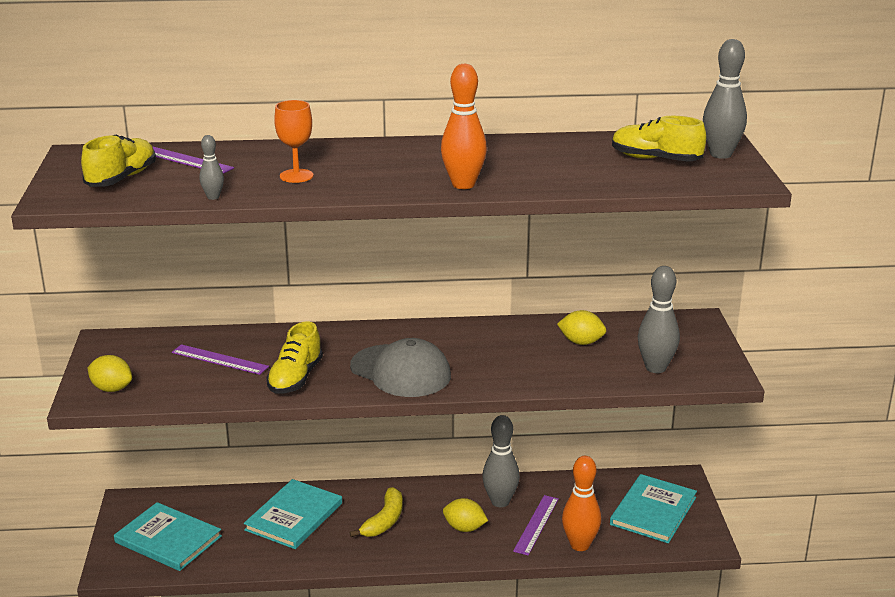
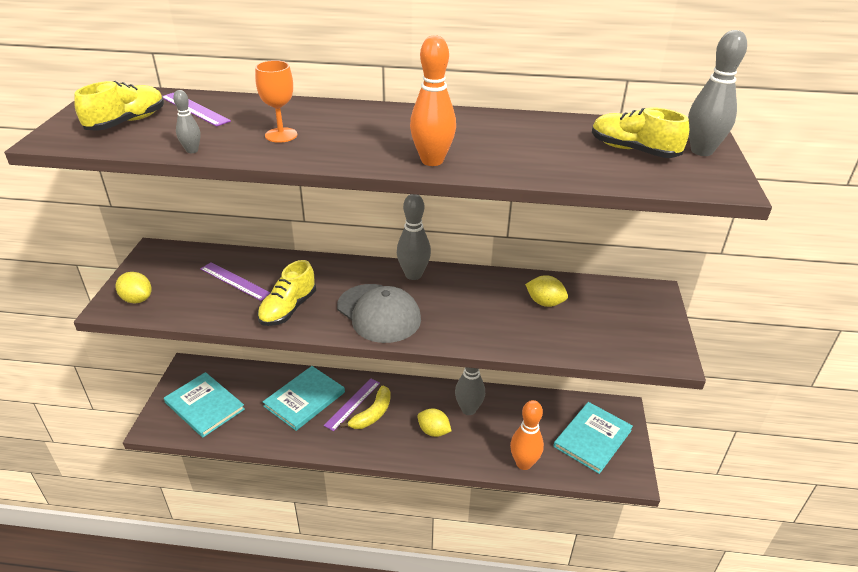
camera: 10 degrees right, 10 degrees up
(536, 524) = (492, 437): purple ruler -> purple ruler (353, 404)
(655, 368) = (606, 340): grey bowling pin -> grey bowling pin (413, 275)

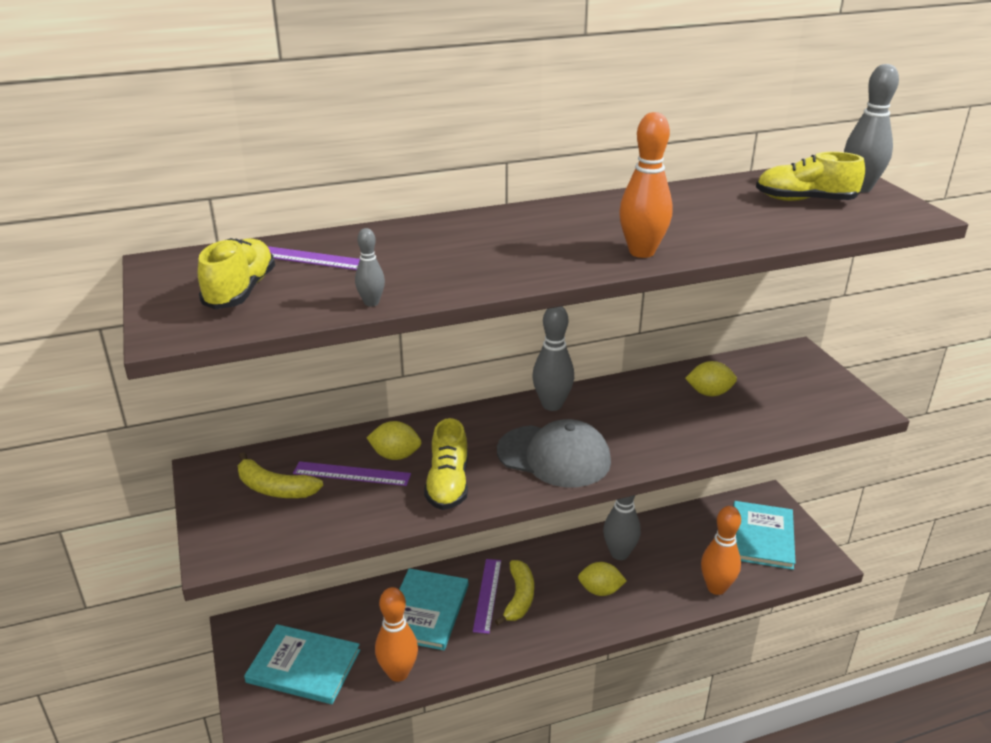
camera: 25 degrees left, 5 degrees down
(137, 299) = (245, 534): yellow lemon -> yellow lemon (395, 455)
(181, 275) = (274, 488): none -> yellow banana
(256, 434) = (398, 673): none -> orange bowling pin
(281, 135) = (449, 263): orange goblet -> none

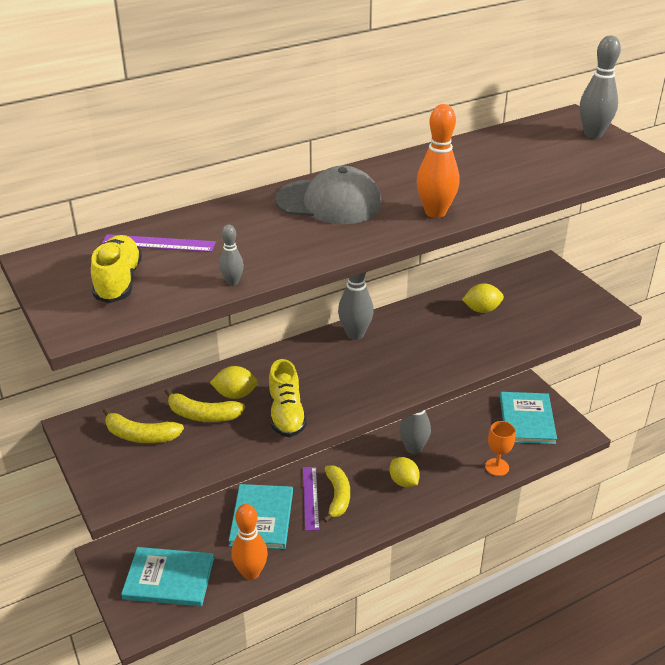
camera: 10 degrees left, 5 degrees up
(352, 474) = (203, 415): purple ruler -> yellow banana
(554, 456) = (367, 380): grey cap -> grey cap (329, 202)
(600, 590) = (403, 482): yellow lemon -> yellow lemon turned 60 degrees clockwise
(716, 588) = (497, 467): orange bowling pin -> orange goblet
(805, 200) = (552, 150): yellow shoe -> none

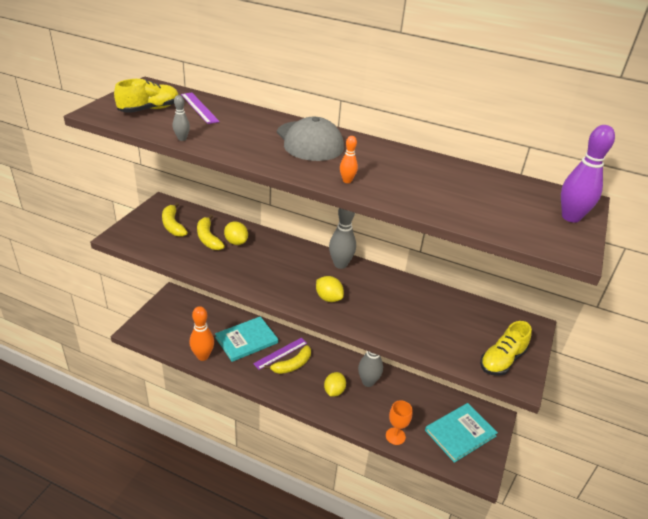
camera: 50 degrees right, 0 degrees up
(169, 579) = (174, 325): turquoise book -> none
(286, 414) = (237, 268): yellow shoe -> yellow shoe (502, 360)
(435, 212) = (347, 181): orange bowling pin -> orange bowling pin, size x0.52
(481, 310) = (434, 311): yellow lemon -> yellow lemon (328, 298)
(593, 134) = (570, 217): grey bowling pin -> purple bowling pin

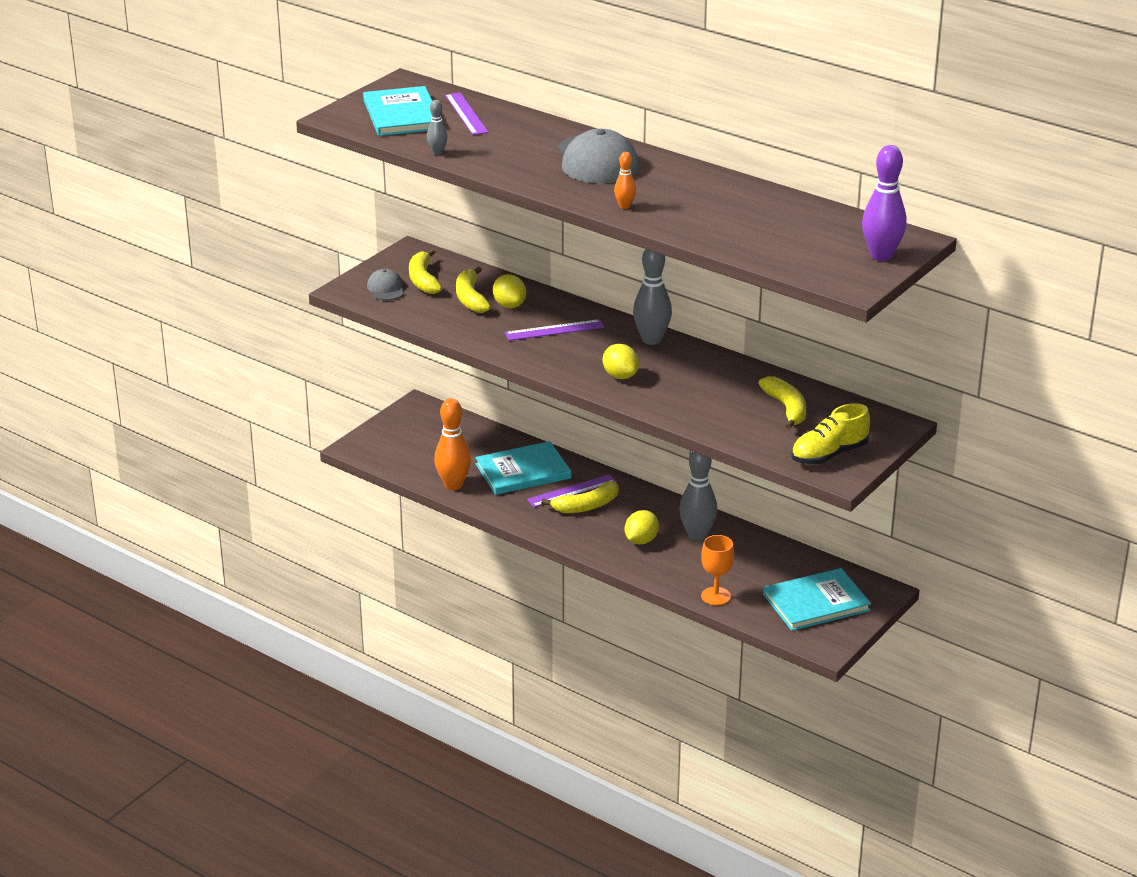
camera: 15 degrees right, 5 degrees down
(147, 234) = (386, 288): none -> grey cap
(149, 109) = (402, 115): yellow shoe -> turquoise book
(271, 261) = (554, 330): none -> purple ruler
(453, 318) = (786, 408): none -> yellow banana

